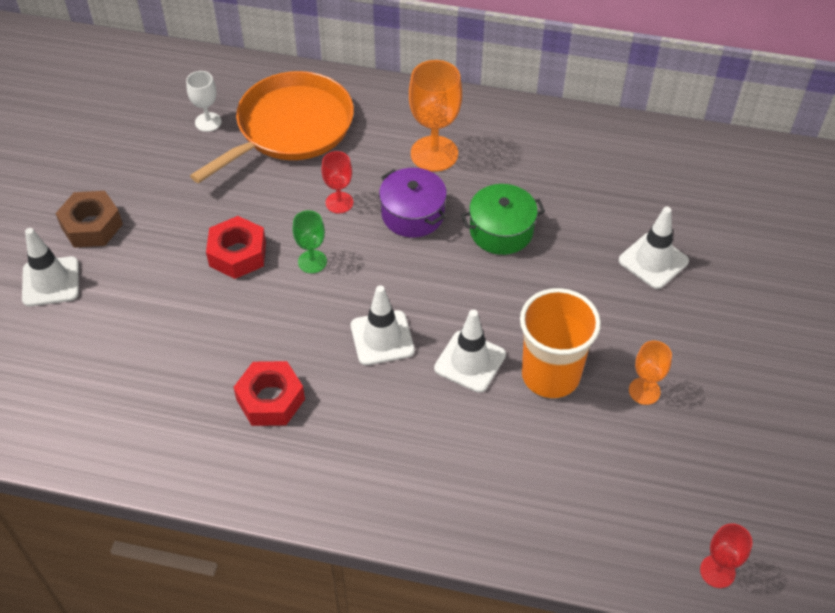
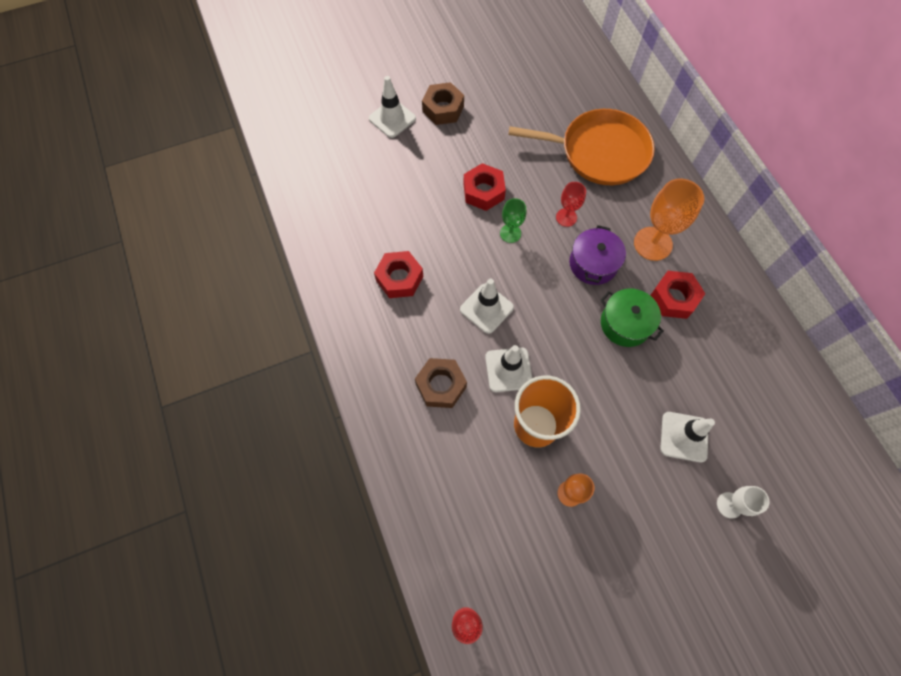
camera: 55 degrees right, 15 degrees up
(208, 122) = (564, 108): white goblet -> white goblet (729, 505)
(437, 437) = (441, 385): none -> brown nut
(506, 176) = (674, 298): none -> red nut

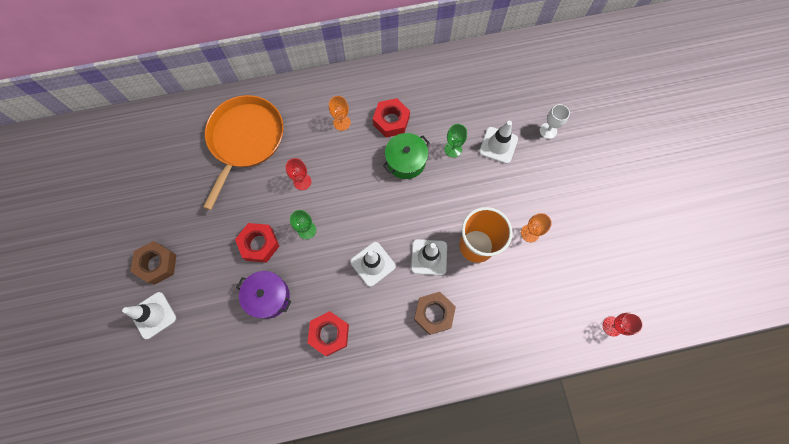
camera: 80 degrees left, 5 degrees up
(593, 263) = (349, 171): purple pot -> purple pot (268, 297)
(653, 243) = (342, 122): orange goblet -> orange goblet, size x0.56
(659, 378) = (453, 149): none -> green goblet

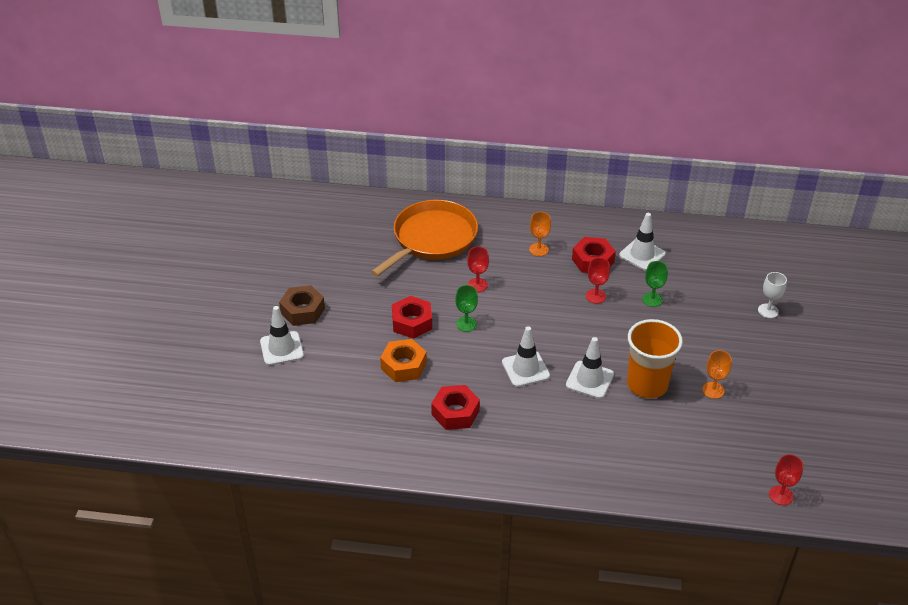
camera: 20 degrees right, 30 degrees down
(268, 297) = (403, 366): purple pot -> orange nut
(406, 161) = (595, 296): green pot -> red goblet
(434, 314) = (576, 428): brown nut -> none
(498, 145) = (705, 309): white traffic cone -> white traffic cone (642, 254)

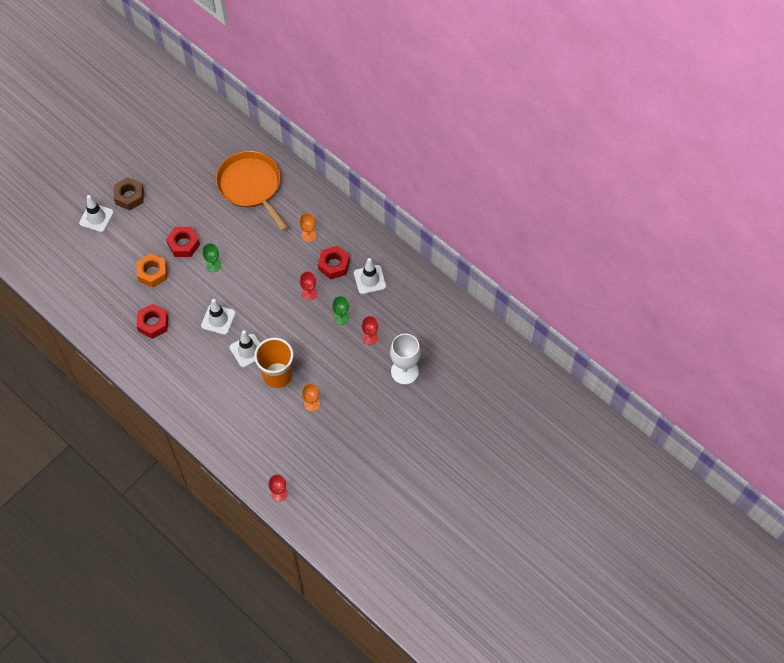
camera: 35 degrees right, 20 degrees up
(432, 238) = (251, 186): orange pan -> orange pan turned 105 degrees counterclockwise
(477, 285) = (246, 240): red goblet -> red goblet (370, 337)
(768, 311) = (404, 371): white goblet -> white goblet, size x1.77

